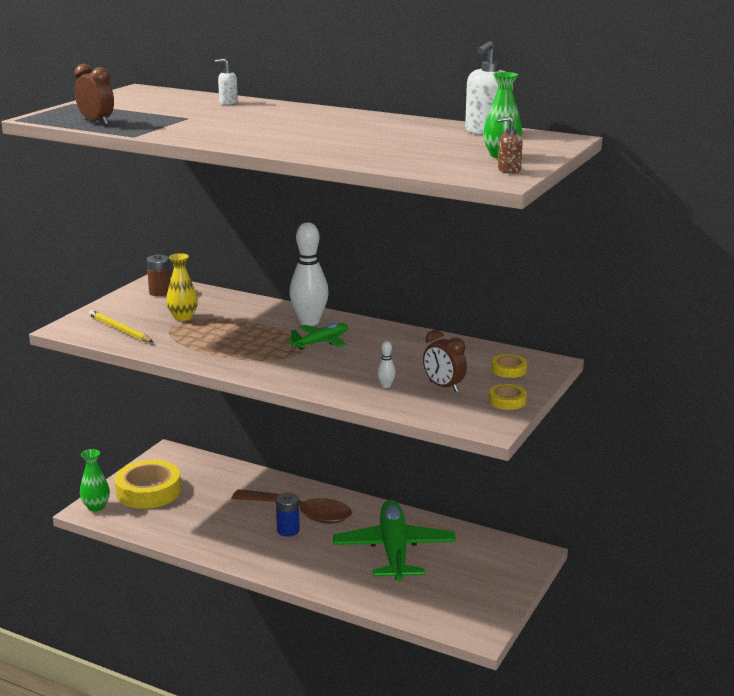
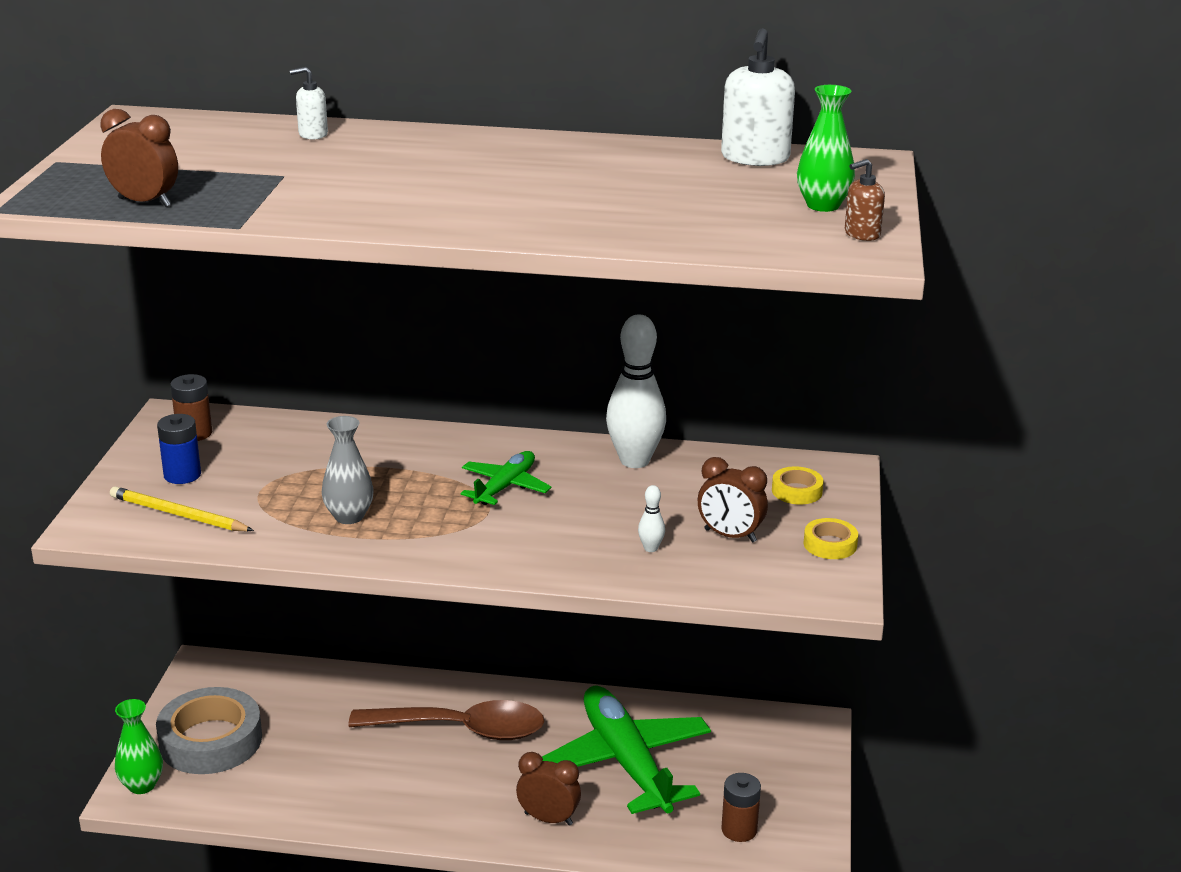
camera: 20 degrees left, 5 degrees up
(148, 491) = (210, 740): yellow tape -> grey tape
(183, 317) = (264, 475): yellow vase -> none
(215, 344) = (349, 516): none -> grey vase
(288, 530) = (459, 762): blue battery -> blue battery (182, 475)
(309, 322) = (463, 453): white bowling pin -> white bowling pin (634, 461)
(324, 572) = (548, 819): none -> brown clock
(445, 603) = (739, 830): none -> brown battery

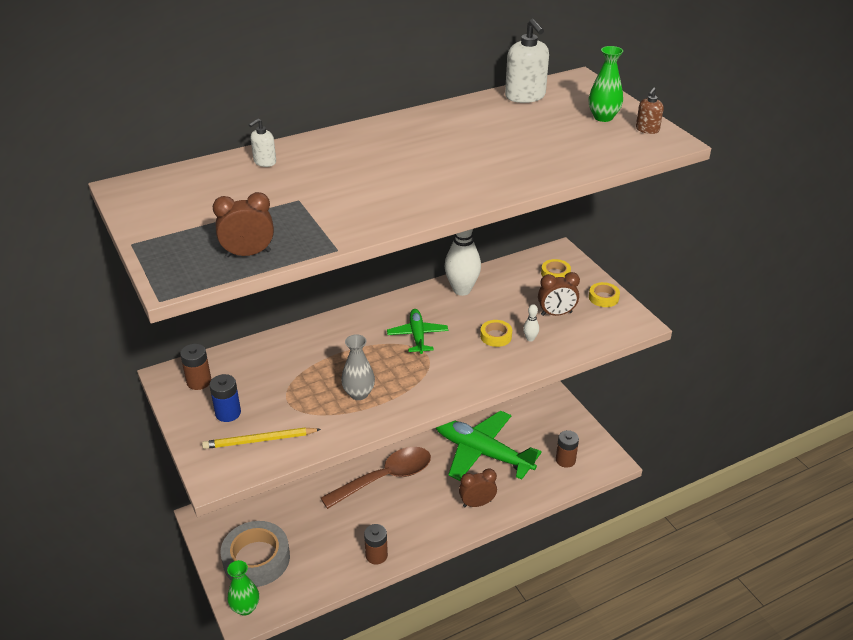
camera: 35 degrees left, 10 degrees up
(350, 810) = (376, 555): none -> brown battery
(607, 527) = (496, 336): none -> yellow tape

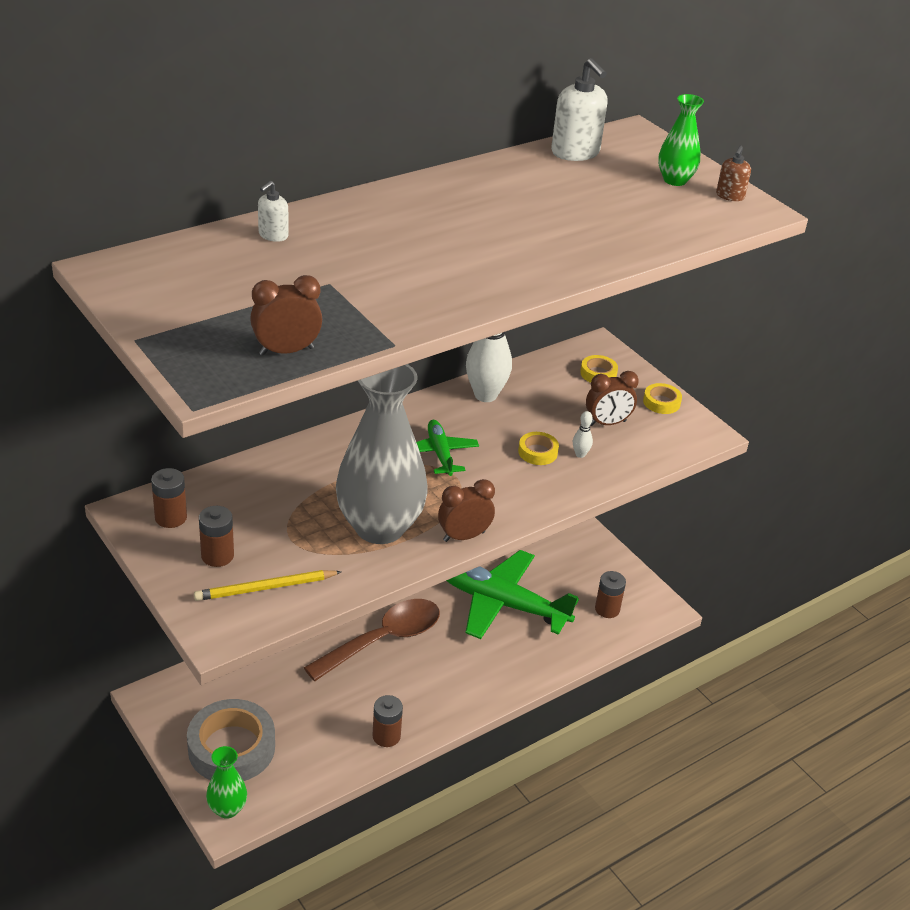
camera: 10 degrees left, 0 degrees up
(228, 413) = (217, 556): blue battery -> brown battery
(359, 393) = (379, 527): grey vase -> grey vase, size x2.14
(477, 503) = (504, 667): brown clock -> brown clock (464, 536)

